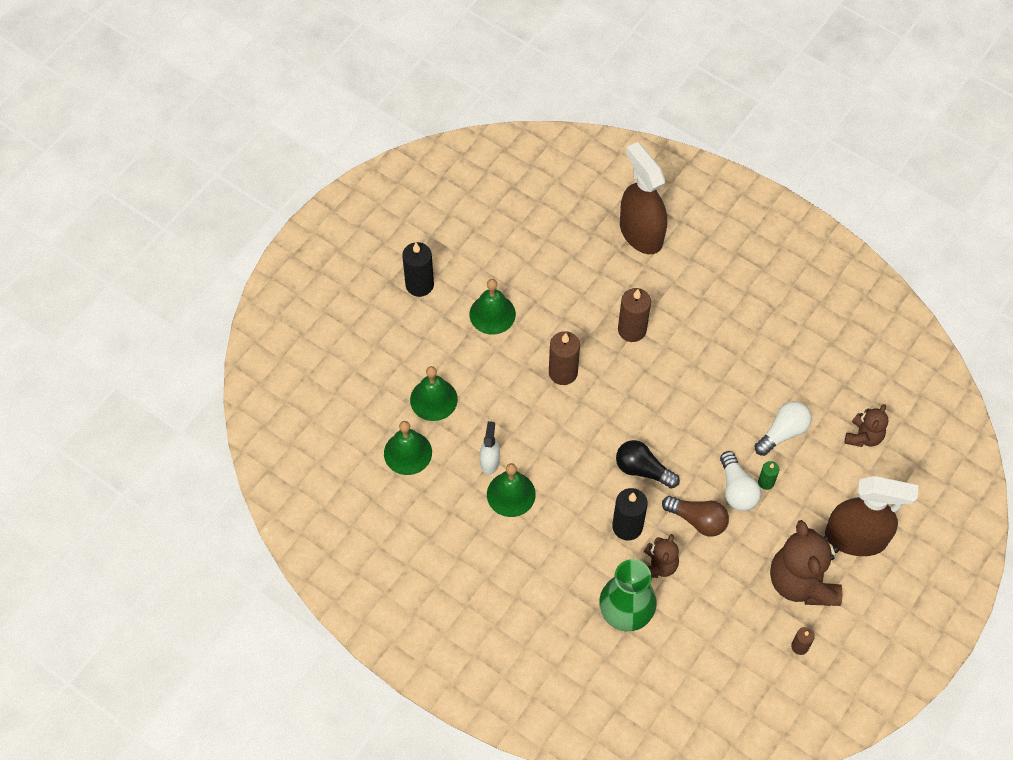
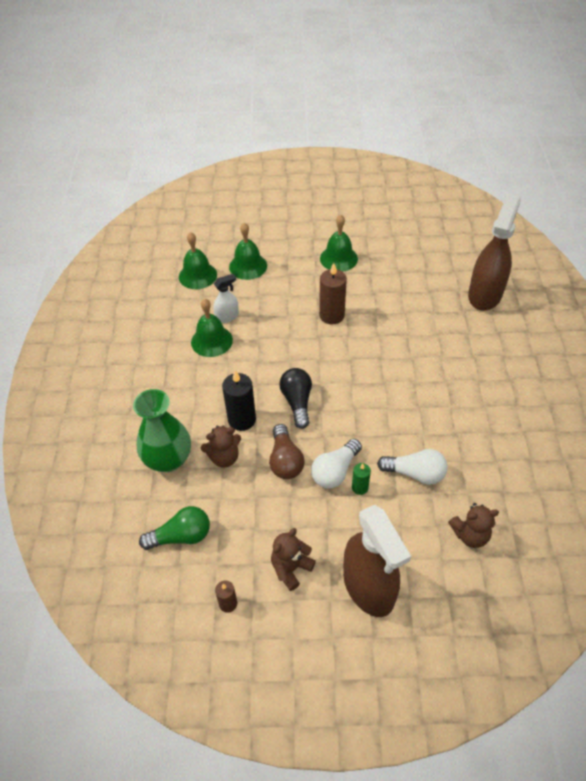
camera: 55 degrees right, 10 degrees down
(419, 285) = (323, 217): black candle -> none
(632, 330) = (404, 332): brown candle -> none
(713, 646) = (181, 536): none -> green light bulb
(801, 582) = (291, 568): brown teddy bear -> brown teddy bear, size x0.54

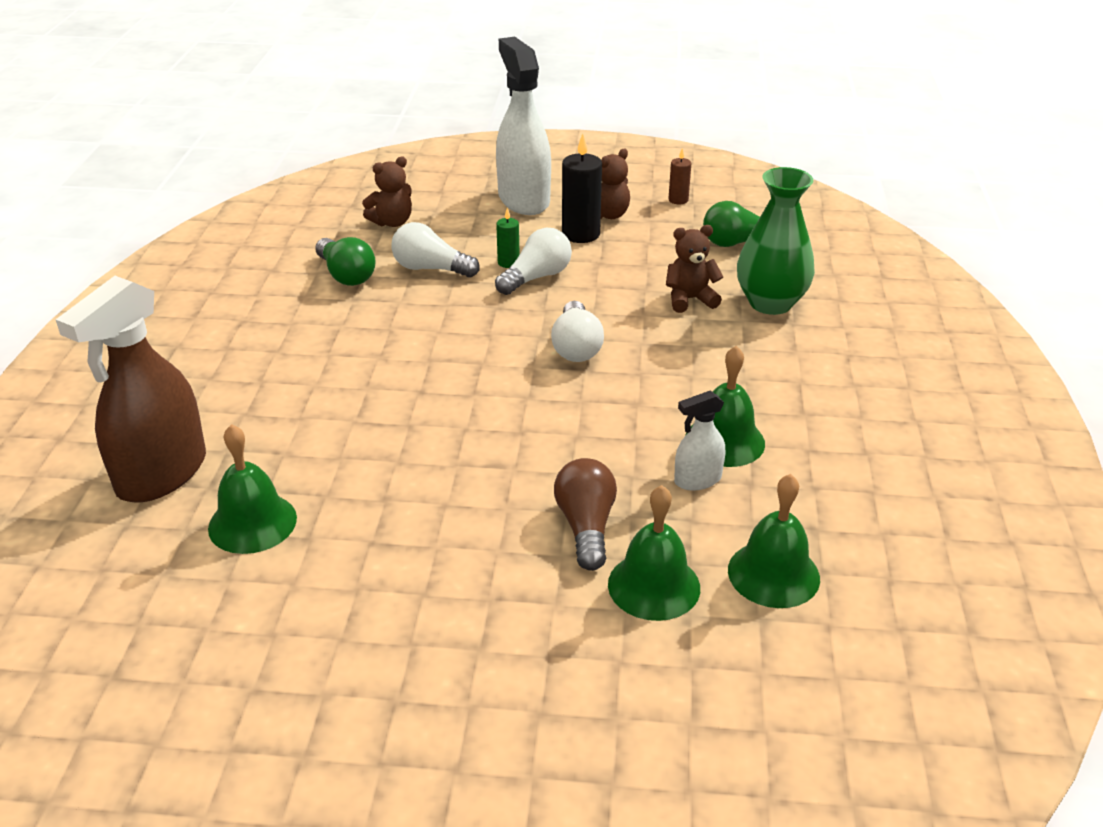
camera: 175 degrees left, 15 degrees down
(242, 419) = (665, 334): black candle -> black candle (580, 234)
(285, 460) = (603, 291): brown light bulb -> brown light bulb (586, 526)
(297, 402) = (576, 347): black light bulb -> white light bulb
(331, 315) = (485, 463): brown candle -> none
(338, 258) = (432, 583): green bell -> green bell (252, 523)
(368, 587) = (523, 200): brown spray bottle -> white spray bottle
(470, 535) = (392, 222): brown teddy bear -> brown teddy bear turned 150 degrees clockwise
(473, 459) = (346, 275): none -> green light bulb

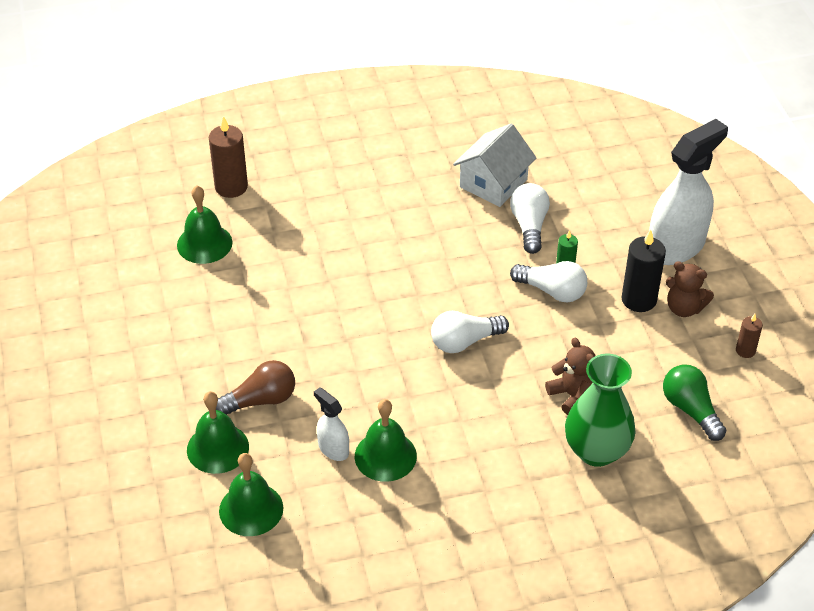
camera: 70 degrees right, 10 degrees up
(161, 474) = (231, 187): brown spray bottle -> brown candle
(346, 275) = (493, 183): green light bulb -> white house
(392, 222) = (586, 180): brown teddy bear -> none

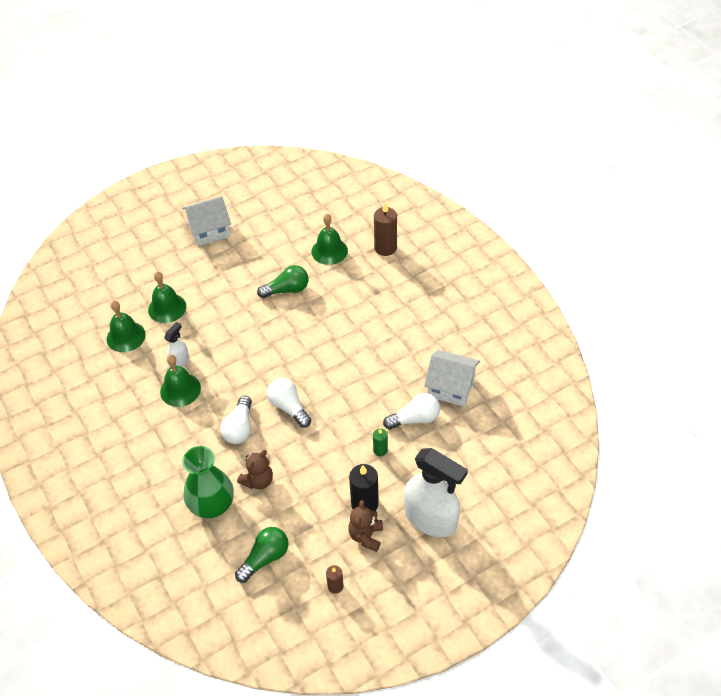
camera: 75 degrees right, 5 degrees up
(81, 370) = (209, 230): none -> white house
(254, 303) = (287, 290): none -> green light bulb
(260, 400) = (208, 316): brown light bulb -> none
(552, 291) = (354, 447): white light bulb -> white light bulb (239, 428)

